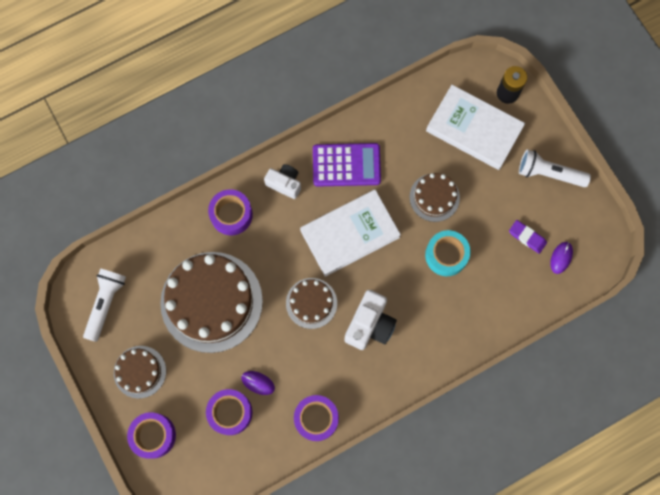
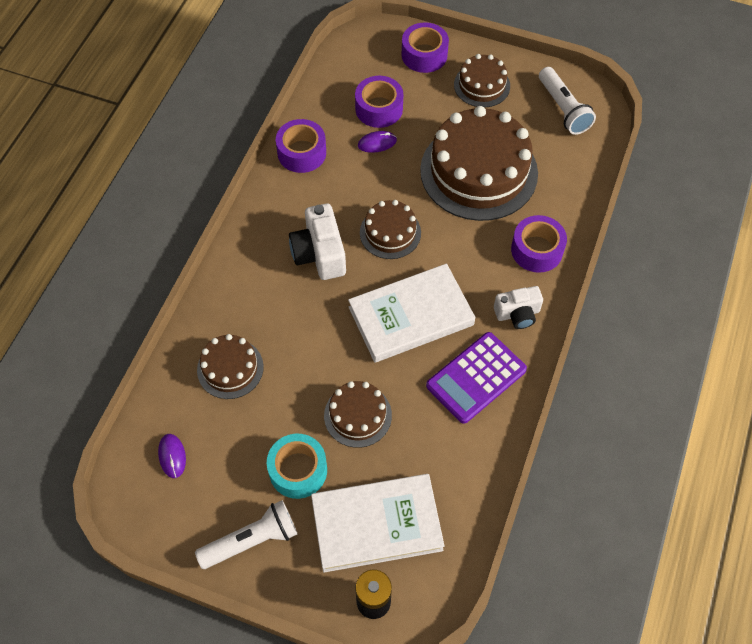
camera: 140 degrees right, 15 degrees down
(350, 234) = (411, 316): white book -> white book turned 45 degrees clockwise
(446, 255) = (297, 367): turquoise tape -> turquoise tape (298, 470)
(487, 287) = (230, 368): none -> brown cake
(527, 237) = (225, 449): purple eraser -> none

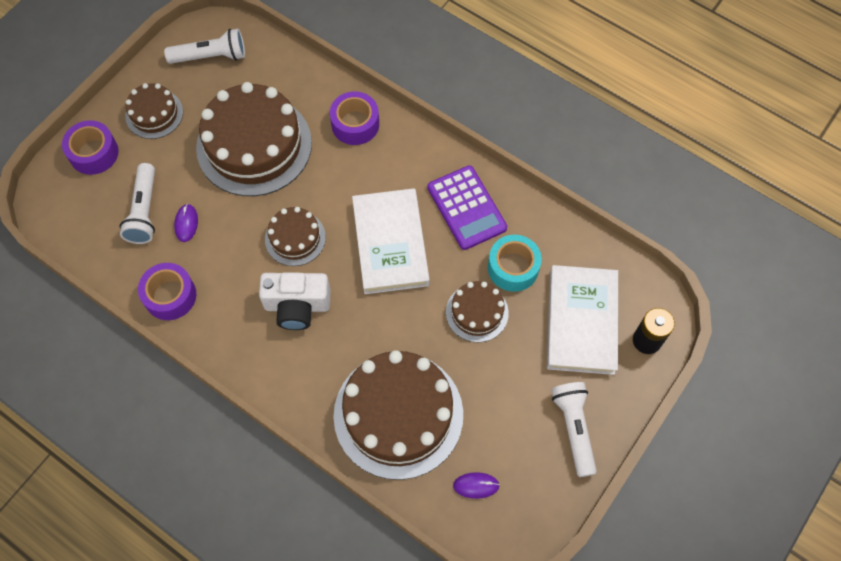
camera: 75 degrees left, 5 degrees up
(230, 368) = (398, 414): brown cake -> brown cake, size x1.98
(298, 470) = (517, 375): turquoise tape -> turquoise tape (513, 267)
(379, 109) = (144, 211): purple tape -> white flashlight
(517, 314) = (414, 158): white camera -> none

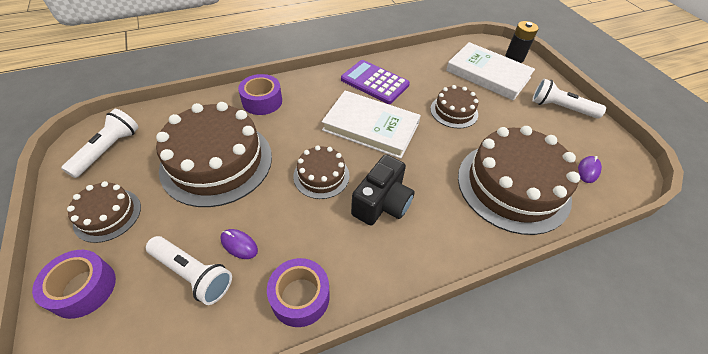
camera: 60 degrees left, 15 degrees down
(297, 306) = (382, 203): white camera -> black camera
(466, 208) = (374, 82): purple calculator -> purple calculator turned 150 degrees counterclockwise
(513, 267) = (432, 83): turquoise tape -> none

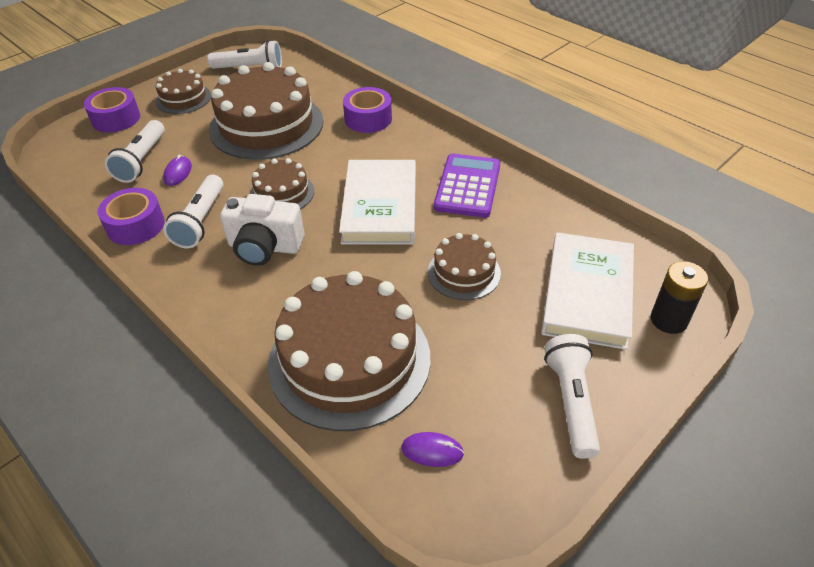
camera: 70 degrees right, 5 degrees down
(325, 240) = (200, 221): none -> white flashlight
(382, 203) = (264, 247): black camera -> white camera

